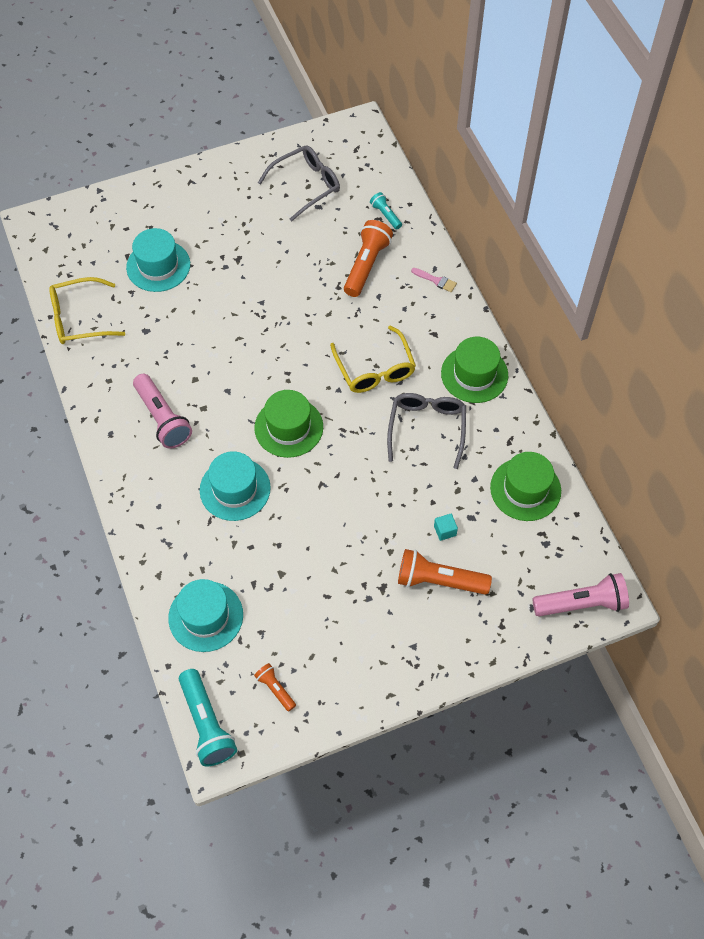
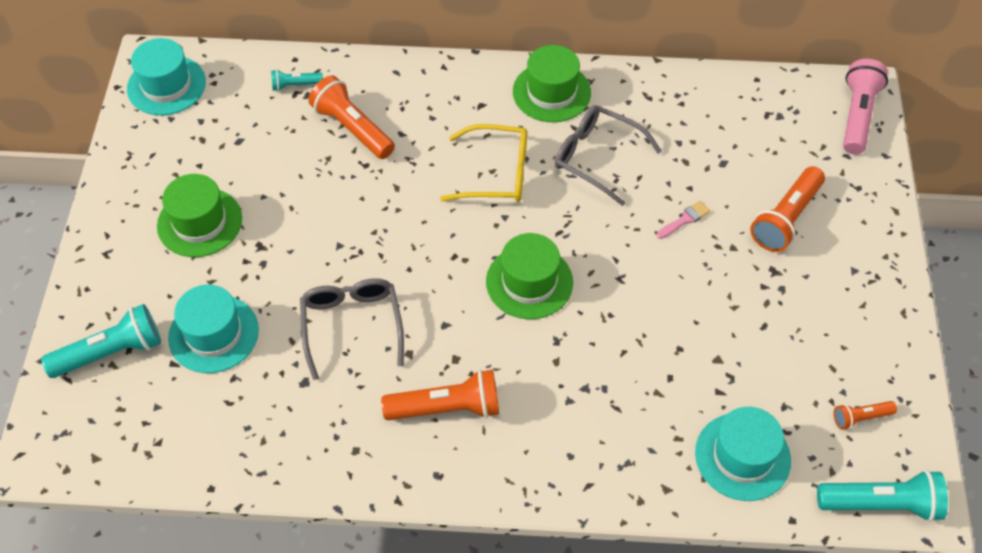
camera: 65 degrees left, 5 degrees down
(80, 318) = (237, 452): yellow glasses -> none
(120, 221) = (111, 353): none -> turquoise flashlight
(162, 418) = (447, 408): pink flashlight -> orange flashlight
(235, 489) = (585, 366): turquoise hat -> turquoise hat (166, 85)
(305, 186) = (200, 141): grey glasses -> grey glasses (352, 326)
(436, 280) = (413, 77): pink brush -> pink brush (685, 219)
(445, 530) = (729, 191): turquoise cube -> none
(525, 489) = (710, 106): green hat -> green hat (199, 222)

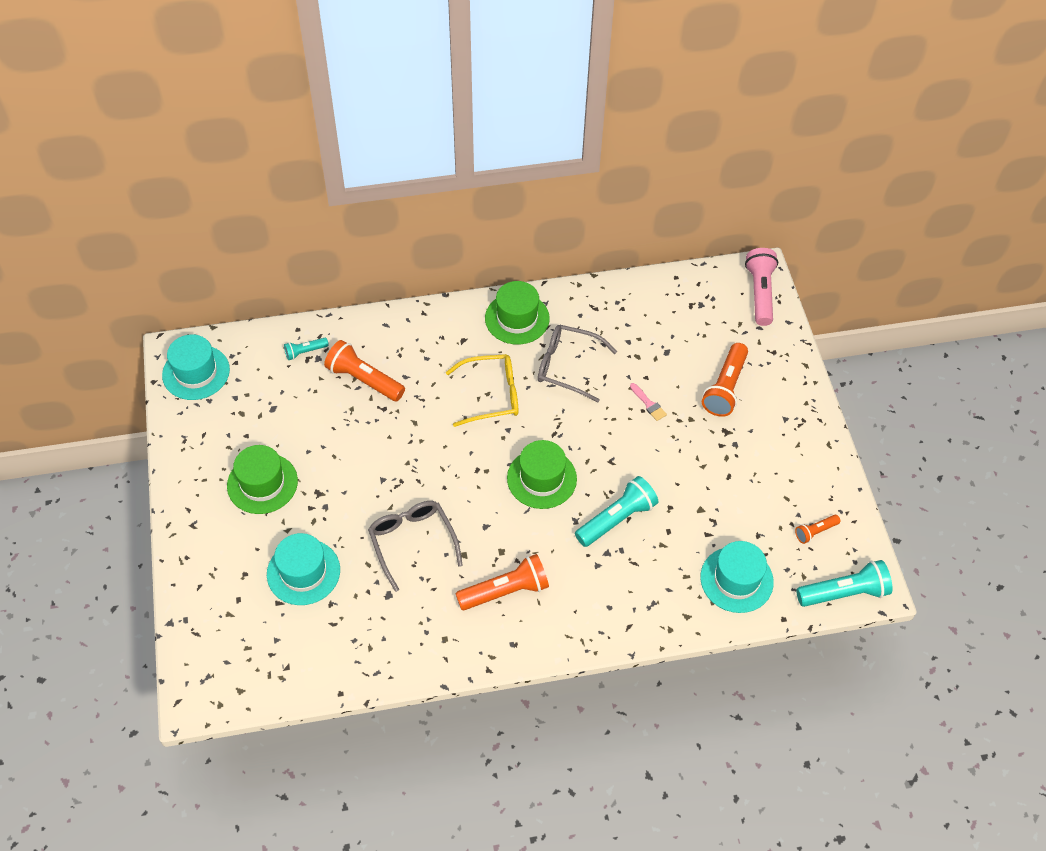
camera: 15 degrees left, 0 degrees up
(111, 353) = (225, 605): turquoise flashlight -> turquoise flashlight (617, 519)
(685, 219) = (648, 404): pink brush -> pink brush turned 105 degrees clockwise

